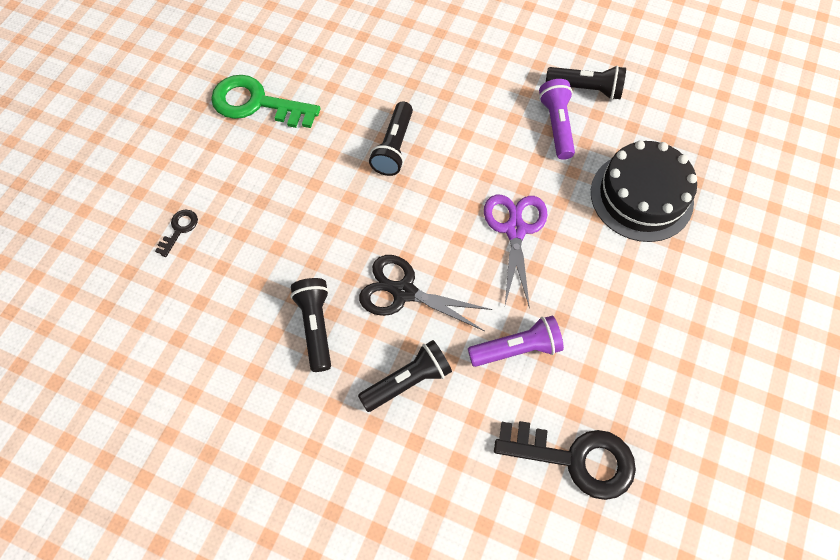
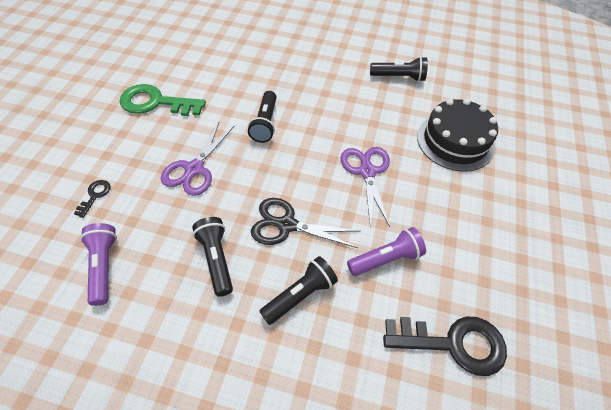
camera: 10 degrees left, 10 degrees down
(299, 205) = (194, 169): none -> purple scissors
(556, 125) = (383, 101): purple flashlight -> purple flashlight (103, 266)

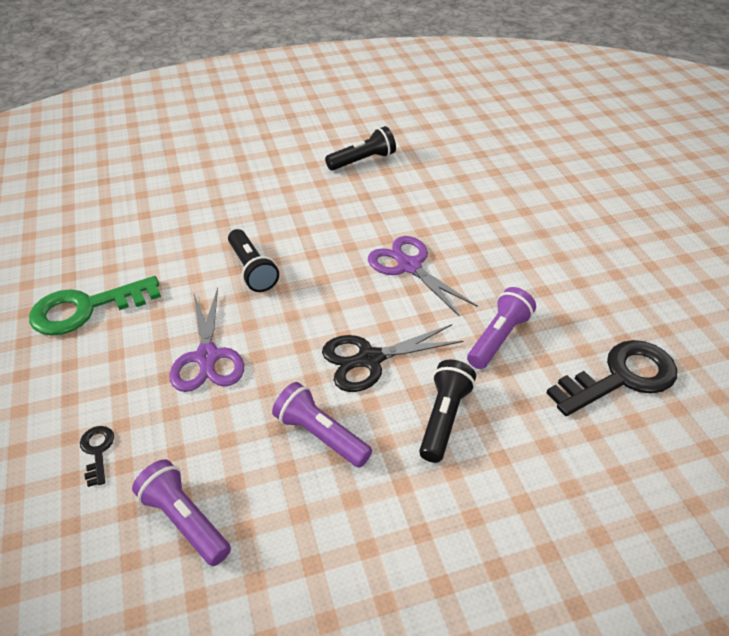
camera: 30 degrees left, 10 degrees down
(216, 259) = (320, 435): black flashlight -> purple flashlight
(455, 141) = (471, 198): black cake -> none

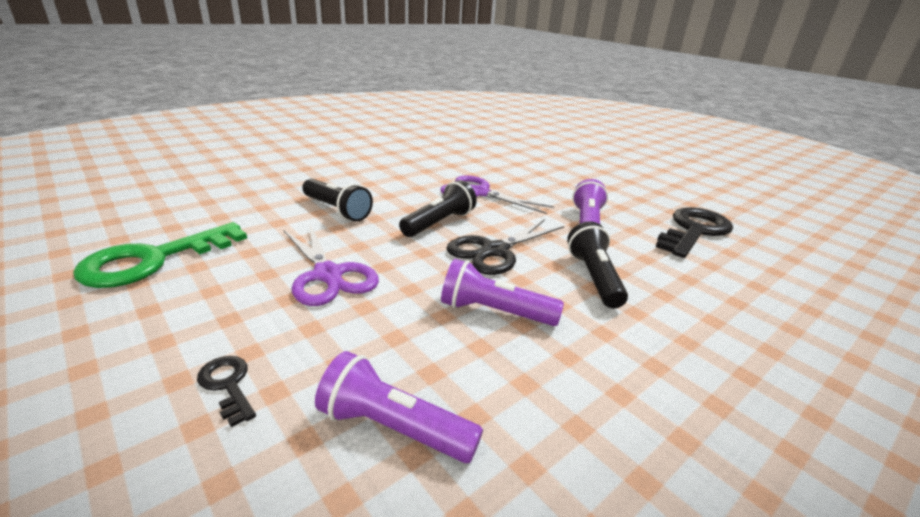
camera: 25 degrees left, 15 degrees down
(363, 160) = (392, 144): black flashlight -> black flashlight (439, 223)

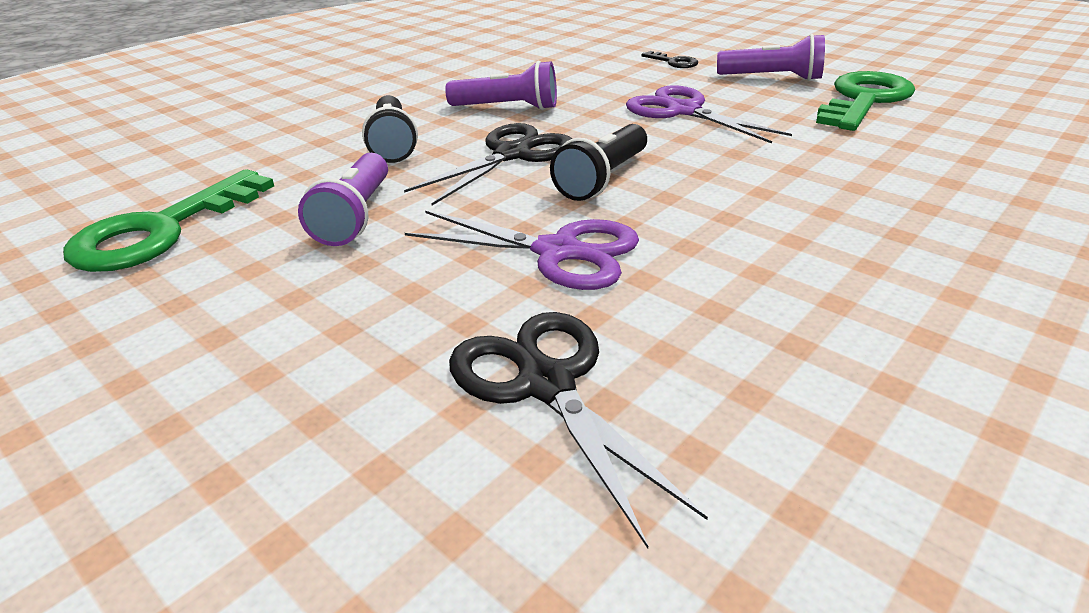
camera: 175 degrees right, 5 degrees up
(337, 210) = (771, 175): black flashlight -> none
(393, 427) = (562, 62): purple flashlight -> purple flashlight (772, 78)
(492, 164) = (546, 384): none -> black scissors
(694, 231) = (161, 231): black key -> green key

